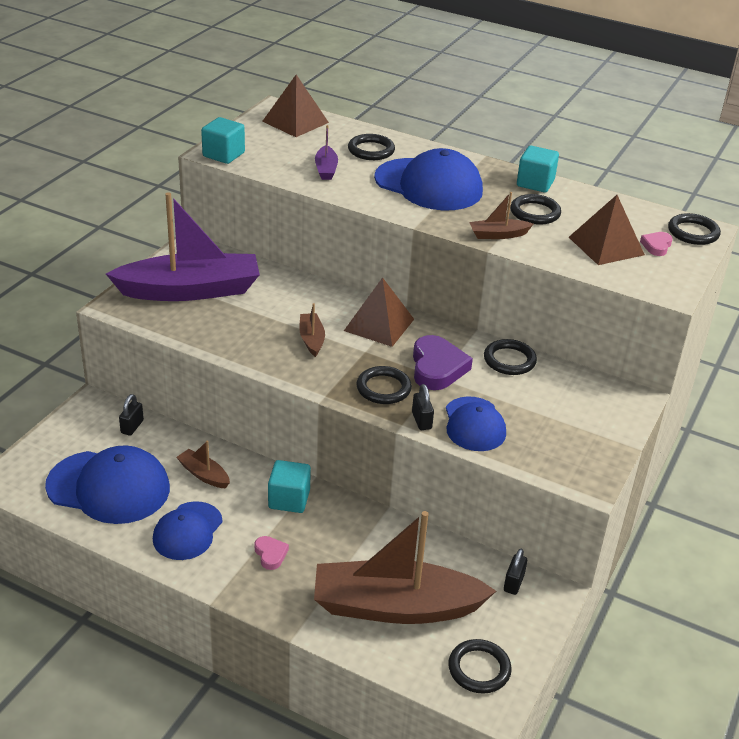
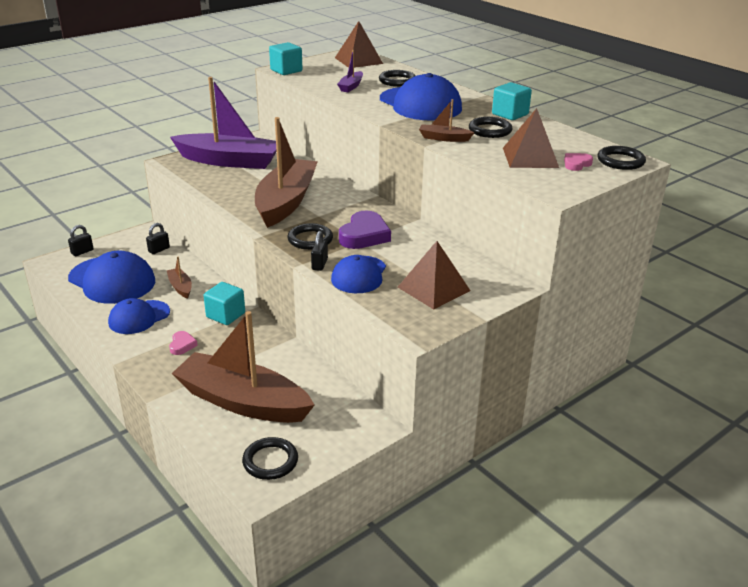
camera: 25 degrees right, 5 degrees down
(311, 339) = (286, 202): brown boat -> brown boat, size x2.42
(379, 324) = (345, 202): brown pyramid -> brown pyramid (433, 288)
(509, 360) = (427, 242): black ring -> none
(513, 583) = (349, 411): black padlock -> black padlock (82, 252)

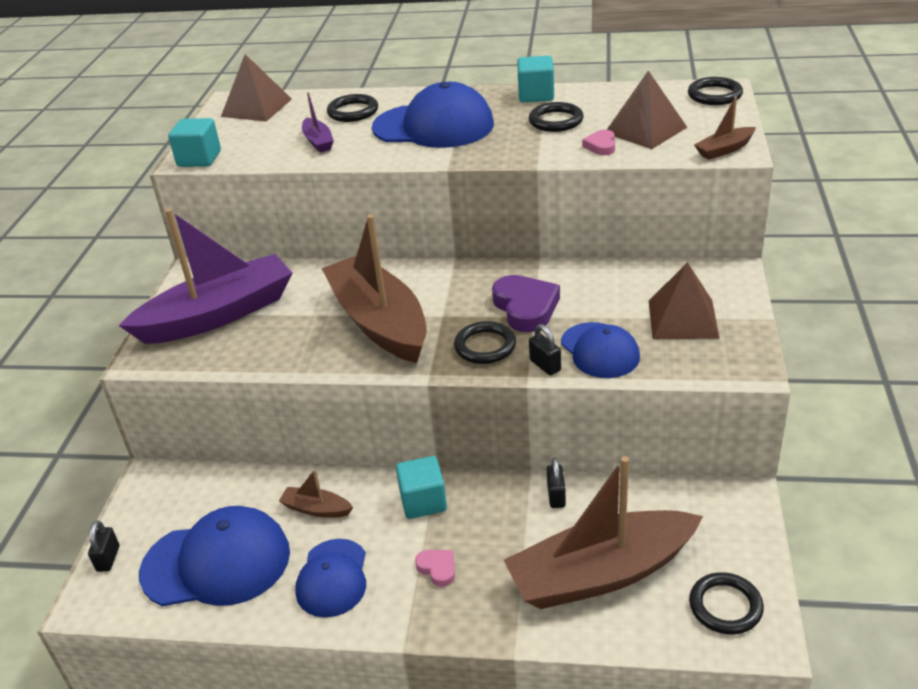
camera: 40 degrees left, 5 degrees up
(159, 250) = (208, 486): black padlock -> black padlock (556, 496)
(444, 138) = (535, 151): brown boat -> brown boat (724, 150)
(576, 164) = (691, 116): pink heart -> pink heart (601, 146)

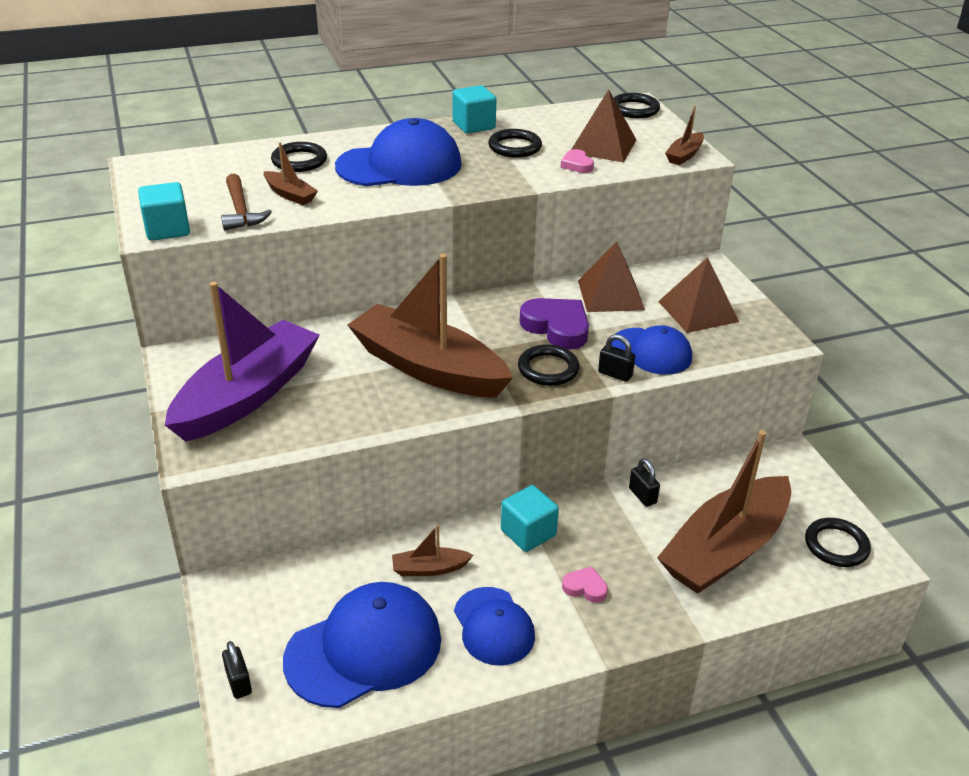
camera: 30 degrees left, 0 degrees up
(256, 107) = (183, 168): brown pyramid -> brown pyramid (610, 295)
(267, 151) = (241, 211): none -> brown hammer
(318, 141) = (290, 195): purple boat -> brown boat

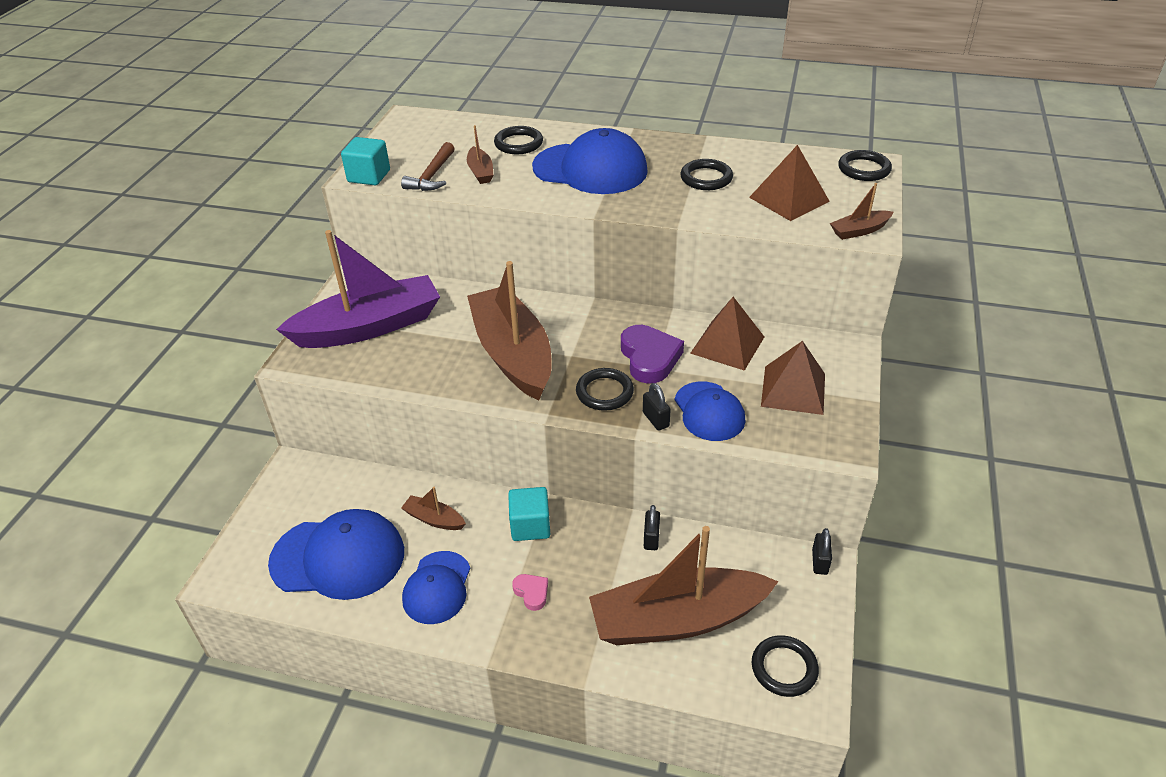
camera: 35 degrees right, 5 degrees up
(239, 682) = (245, 540): black padlock -> black padlock (819, 562)
(473, 125) = (693, 147): turquoise cube -> none
(577, 165) = (743, 211): pink heart -> none

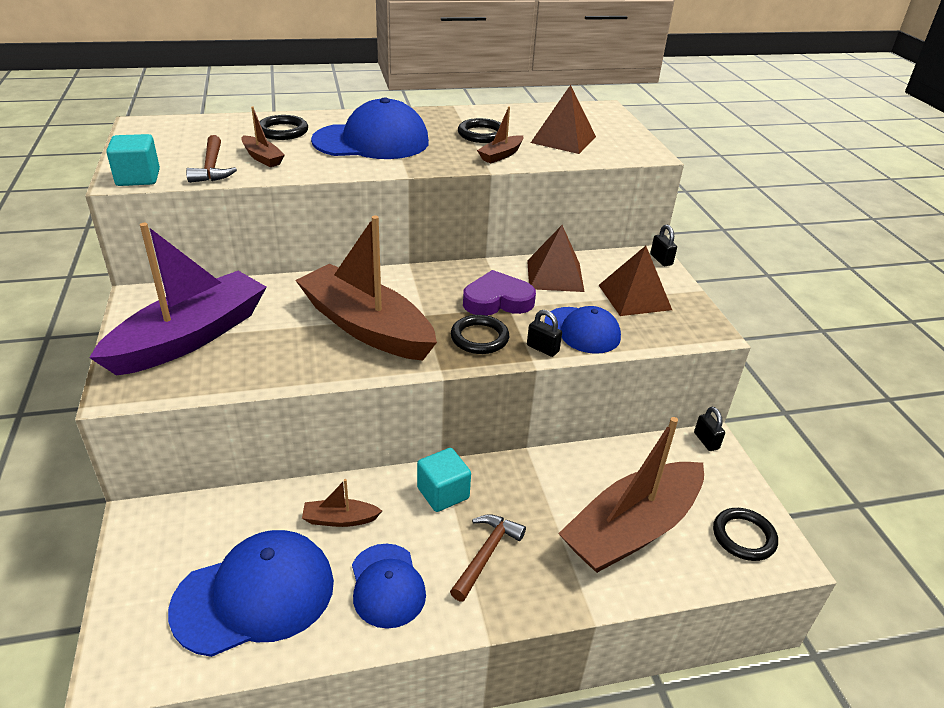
camera: 30 degrees left, 5 degrees down
(531, 593) = (486, 554): pink heart -> brown hammer
(649, 358) = (497, 300): purple heart -> purple heart turned 60 degrees counterclockwise
(651, 538) = (560, 467): black padlock -> black padlock (661, 260)
(859, 231) = (637, 152): brown boat -> brown boat (501, 155)
(864, 169) = (600, 112): black ring -> none

